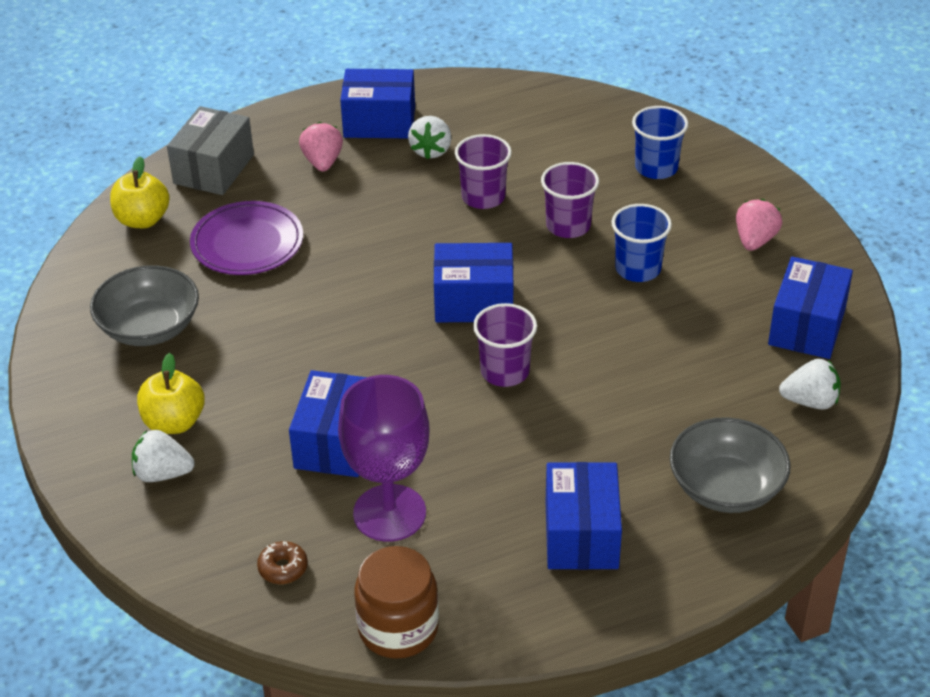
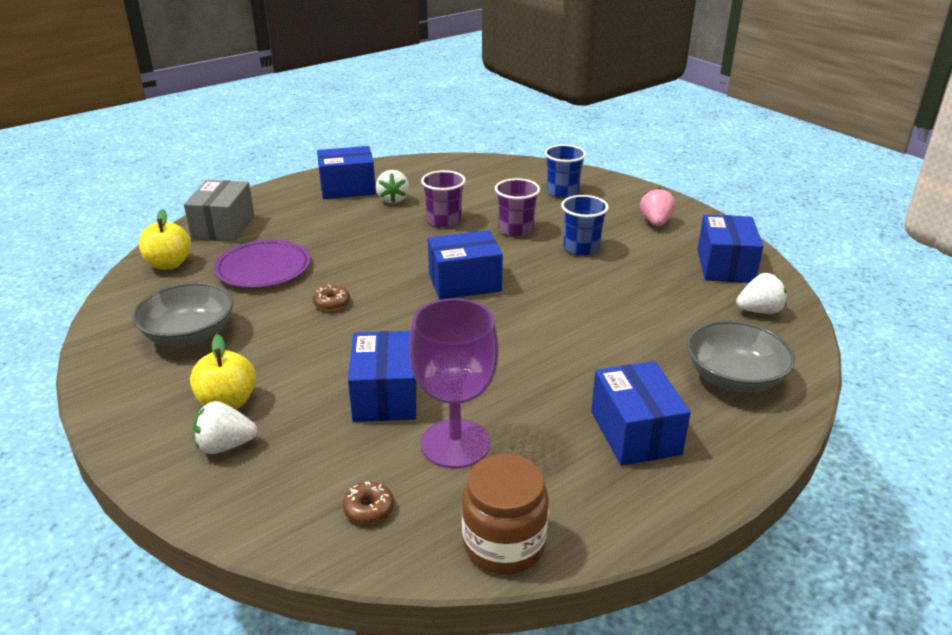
camera: 15 degrees left, 10 degrees down
(312, 308) = (332, 303): none -> brown donut
(322, 162) = (311, 214): pink strawberry -> none
(505, 371) = (511, 324): purple cup -> none

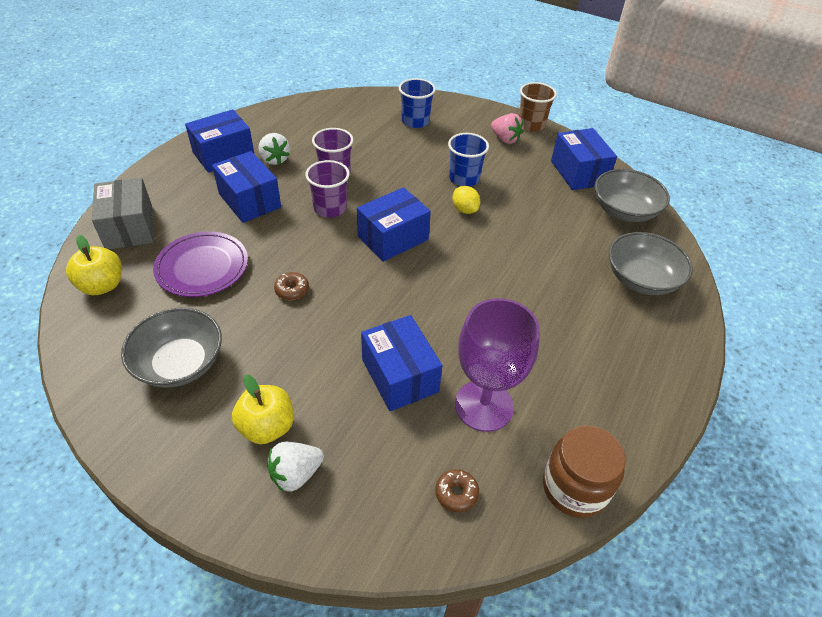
camera: 25 degrees left, 15 degrees up
(516, 229) = (401, 170): purple cup -> purple cup (330, 208)
(562, 274) = (464, 209): none -> yellow lemon
(635, 432) = (605, 351): blue box -> blue box (250, 200)
(656, 222) = (505, 139): pink strawberry -> pink strawberry turned 150 degrees clockwise
(697, 215) = (531, 125): none -> brown cup
(759, 311) = (624, 210): white strawberry -> grey bowl

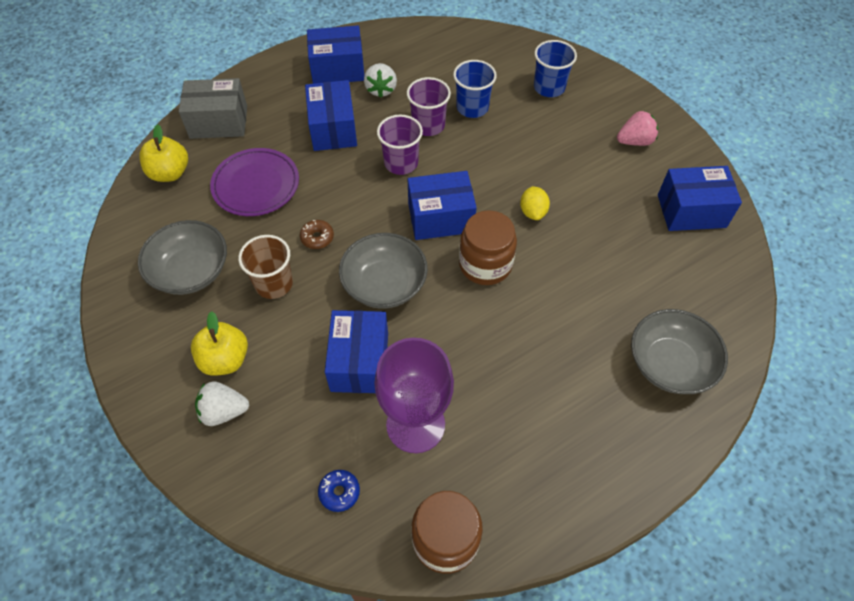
camera: 30 degrees right, 10 degrees up
(129, 227) = (218, 122): grey box -> grey box turned 75 degrees clockwise
(454, 260) = (485, 264): none -> brown jar
(456, 493) = (339, 492): brown donut -> blue donut
(464, 178) = (556, 175): blue cup -> blue cup (472, 107)
(505, 139) = (635, 141): pink strawberry -> pink strawberry turned 90 degrees counterclockwise
(531, 125) = (678, 132): brown cup -> brown cup (274, 284)
(578, 172) = (691, 211): blue box -> blue box turned 75 degrees clockwise
(624, 210) = (711, 277): grey bowl -> grey bowl (384, 284)

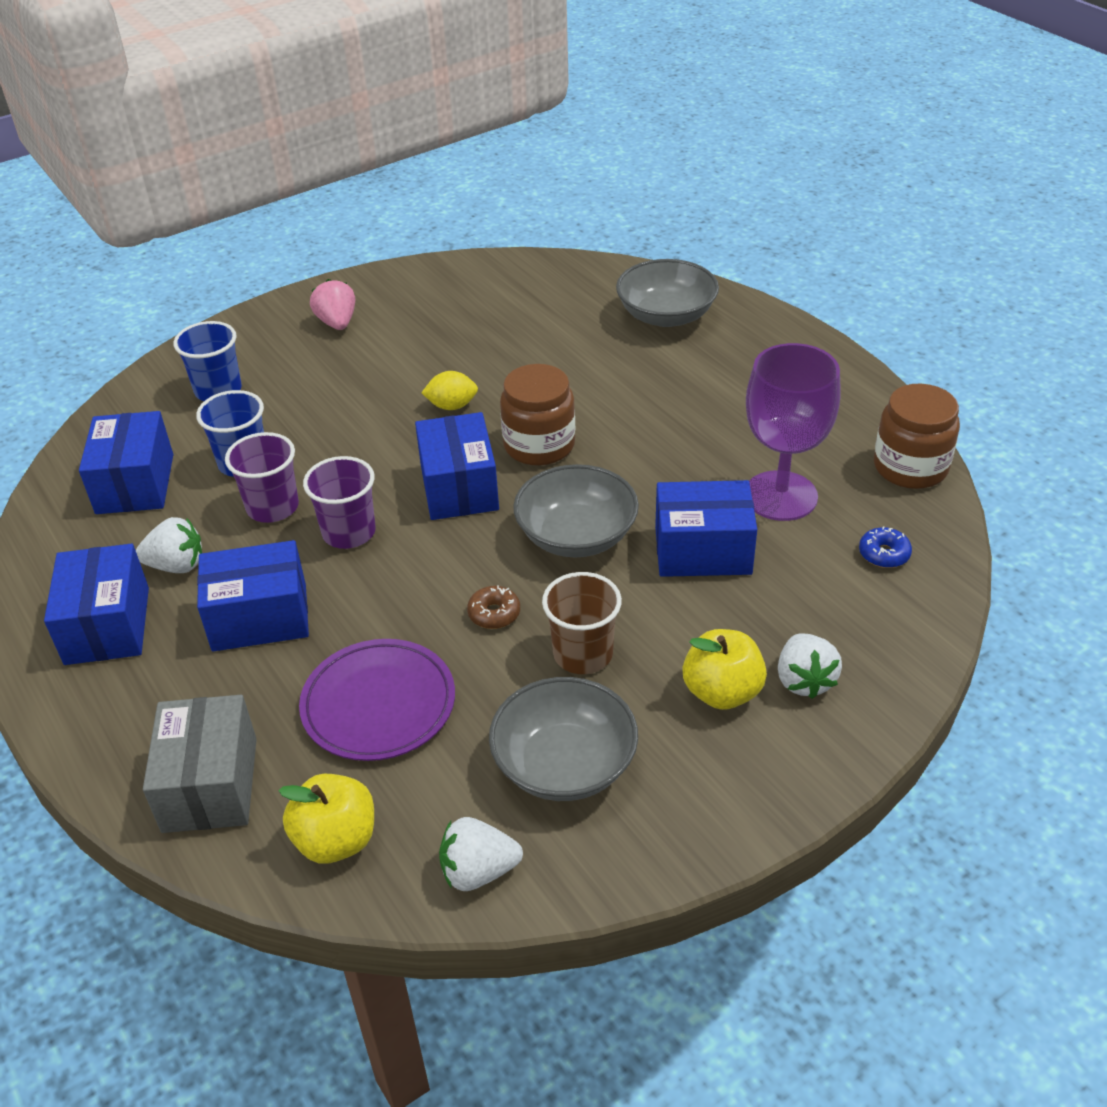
camera: 90 degrees left, 15 degrees down
(132, 231) = (478, 871): none -> white strawberry
(691, 211) = (456, 289): blue box -> blue box (135, 484)

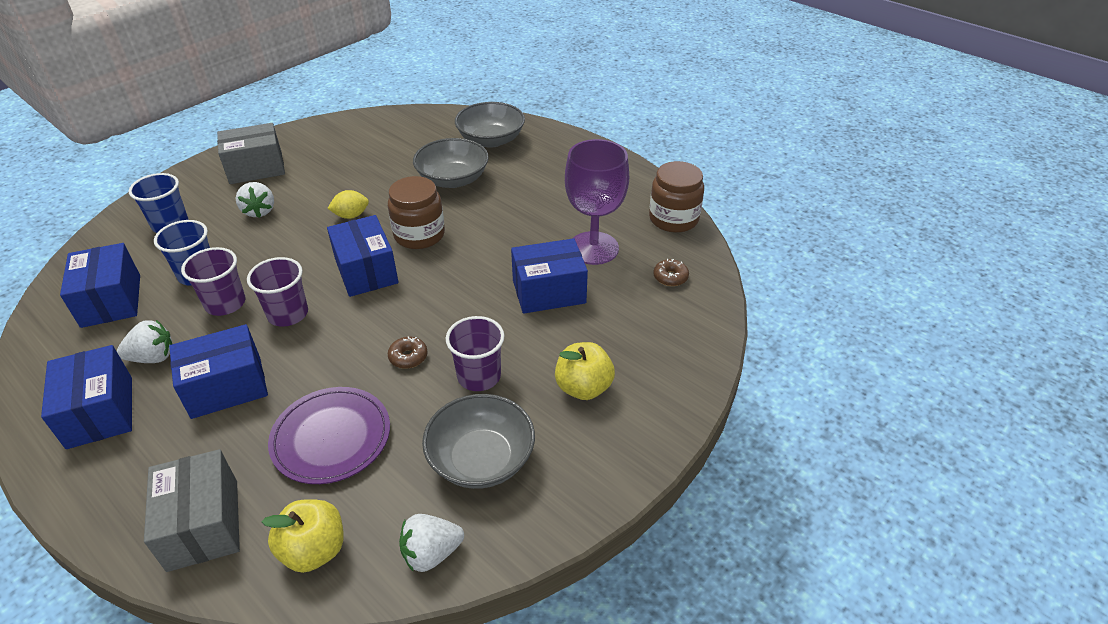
camera: 15 degrees left, 0 degrees up
(337, 323) = (256, 168): pink strawberry -> grey box
(576, 535) = (458, 293): grey bowl -> grey bowl (453, 179)
(583, 654) = (479, 376): brown cup -> purple cup
(804, 680) = (638, 370): white strawberry -> white strawberry (259, 211)
(884, 554) = (670, 277): blue donut -> brown donut

